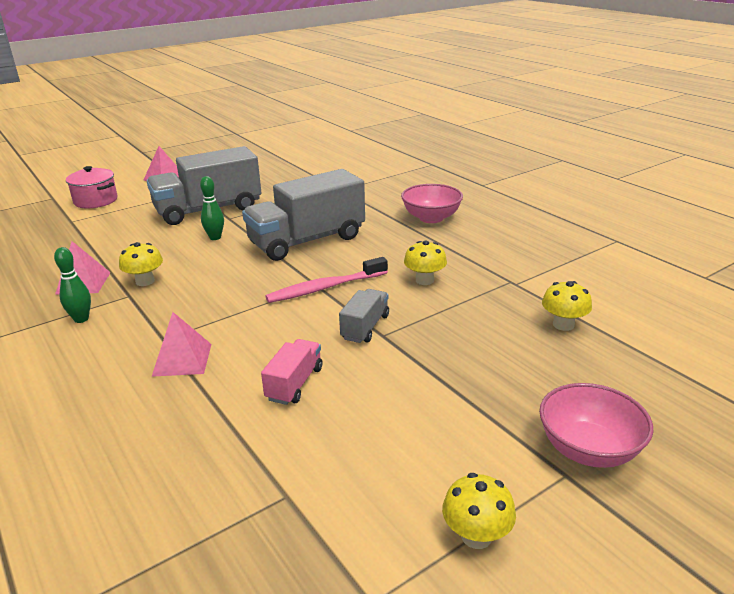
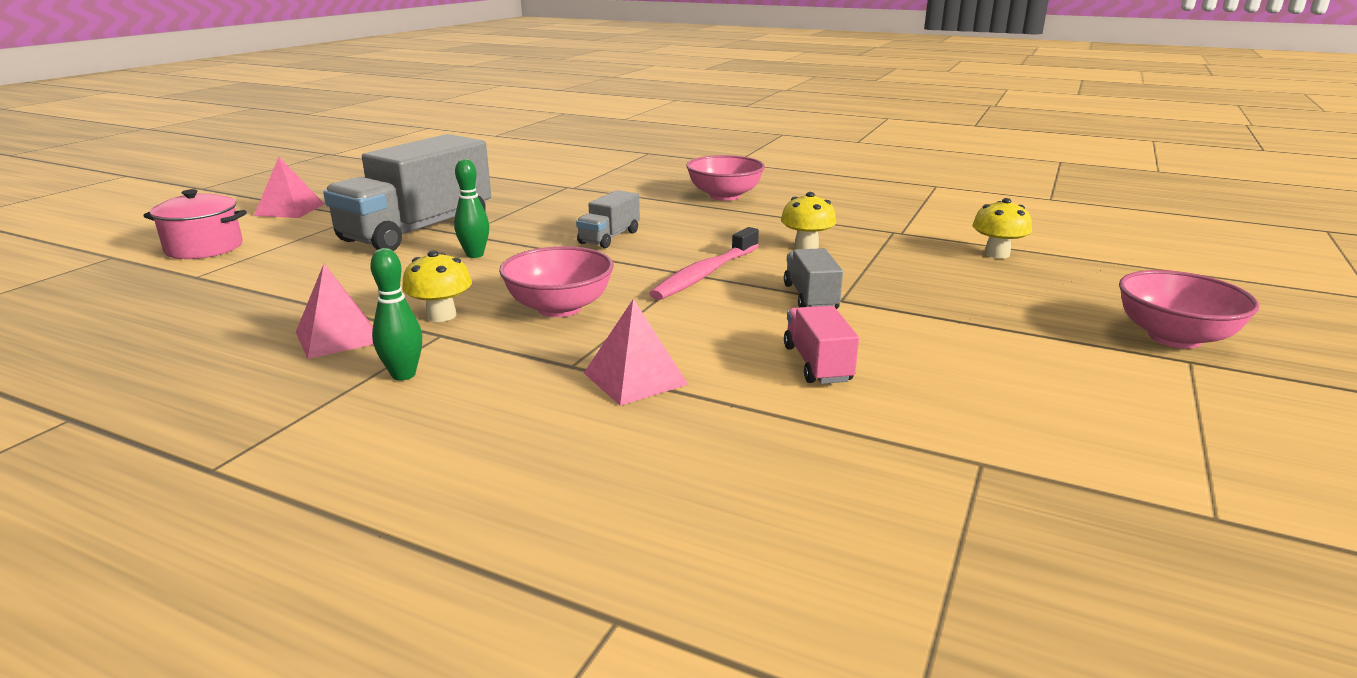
camera: 30 degrees left, 5 degrees down
(209, 293) = (559, 308): none -> pink bowl
(307, 241) = (609, 237): grey truck -> grey truck, size x0.47
(476, 536) = (1203, 429): yellow mushroom -> none

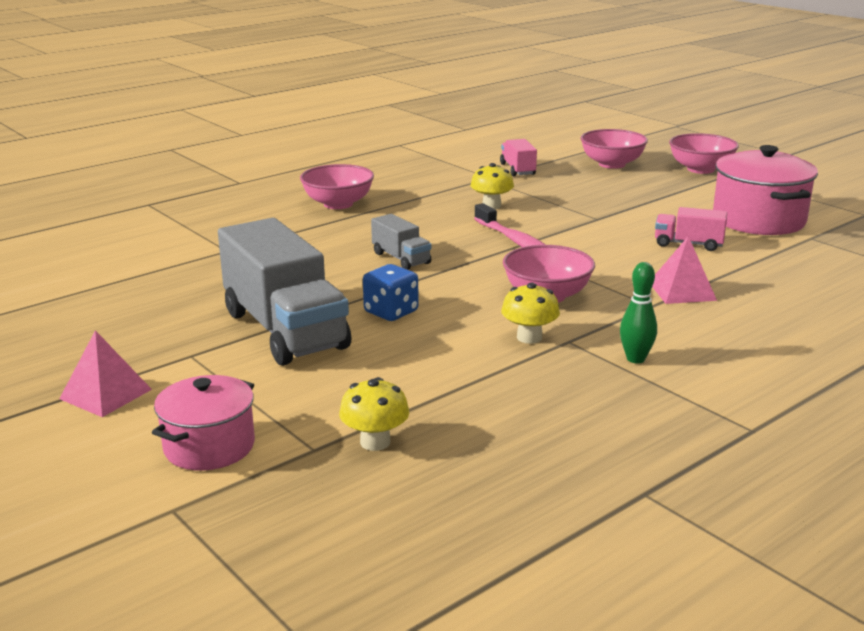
camera: 65 degrees left, 0 degrees up
(338, 337) = (545, 379): pink pyramid -> none
(475, 255) = (391, 312): green bowling pin -> blue dice
(810, 297) = (588, 225): grey truck -> none
(951, 239) = (517, 169): none -> pink truck
(997, 254) = (555, 167): yellow mushroom -> yellow mushroom (375, 442)
(1000, 406) = (758, 220): none -> pink pot
(1073, 280) = (612, 164): none -> pink bowl

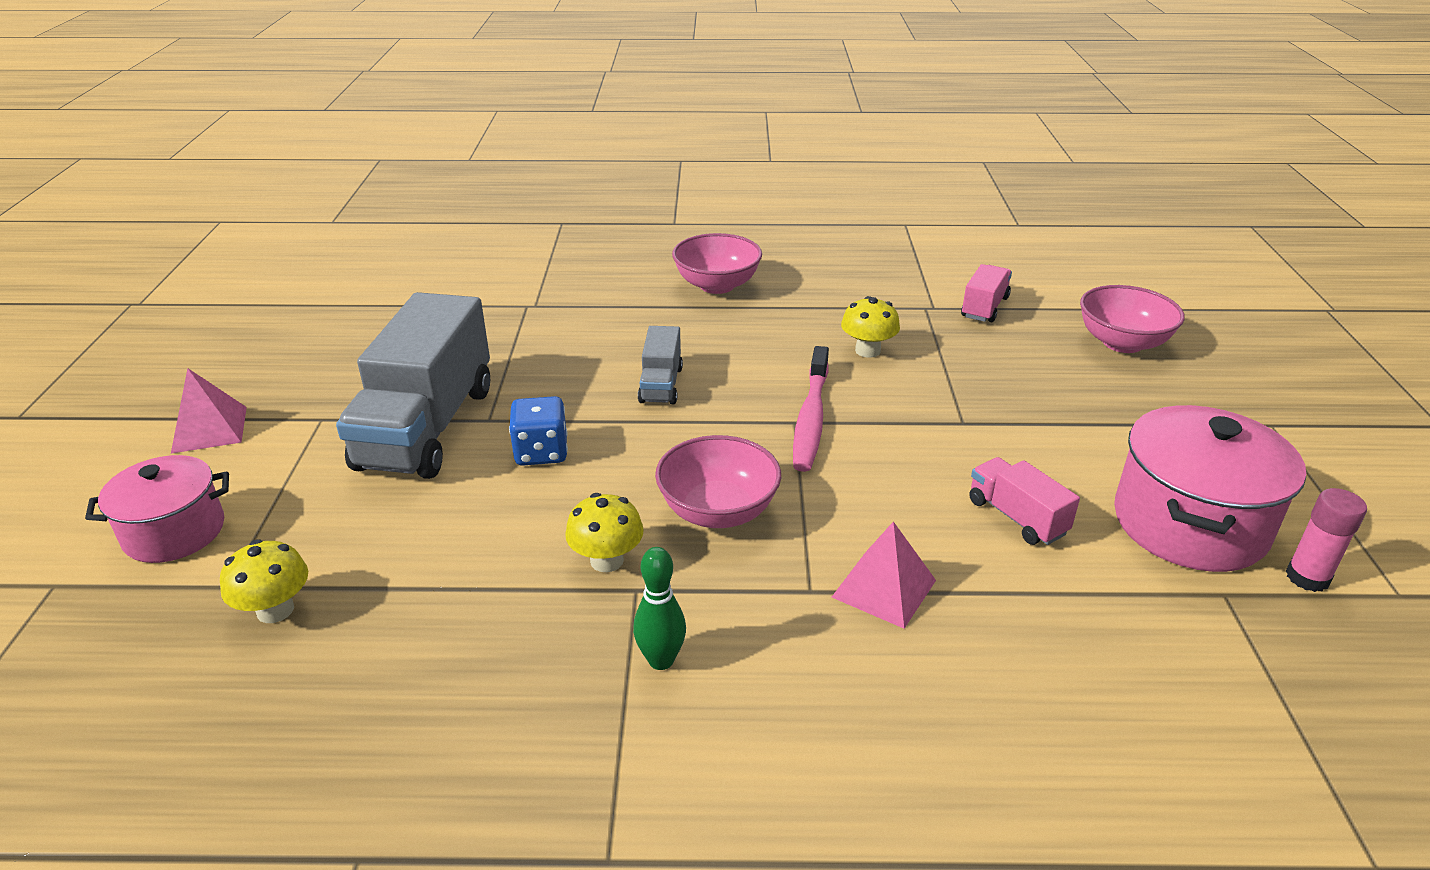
camera: 40 degrees right, 10 degrees up
(700, 169) = (1243, 398): pink bowl -> none
(828, 221) = (1307, 577): none -> pink glue stick

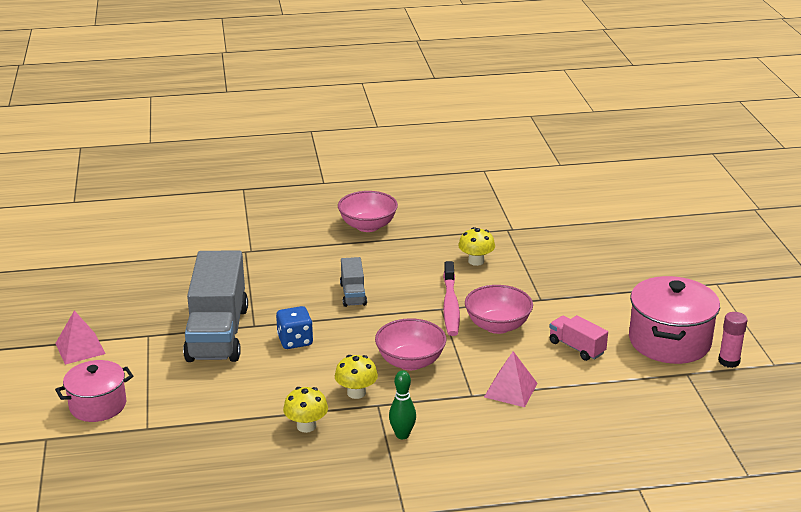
camera: 10 degrees left, 5 degrees down
(275, 610) = (182, 436): yellow mushroom -> yellow mushroom (306, 426)
(984, 307) = (544, 226): pink truck -> none
(1122, 343) = (631, 242): pink bowl -> pink bowl (497, 326)

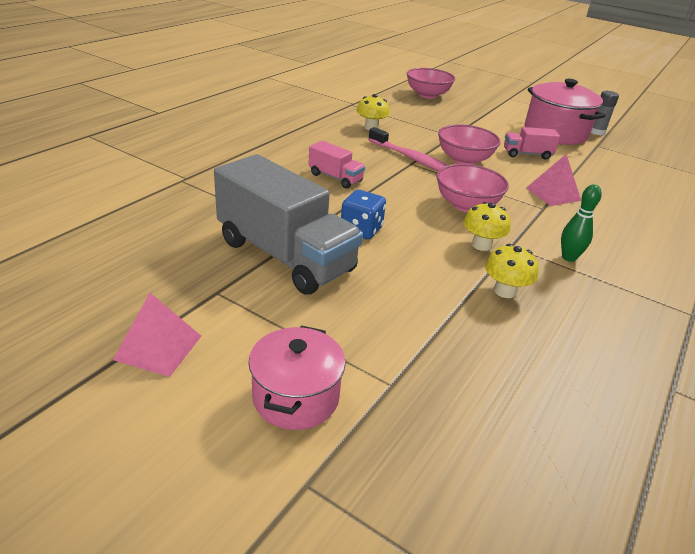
camera: 50 degrees left, 5 degrees up
(353, 294) = (335, 178): grey truck -> pink truck
(368, 226) = (253, 130): pink bowl -> pink bowl (427, 95)
(729, 361) = (597, 132): pink glue stick -> grey glue stick

